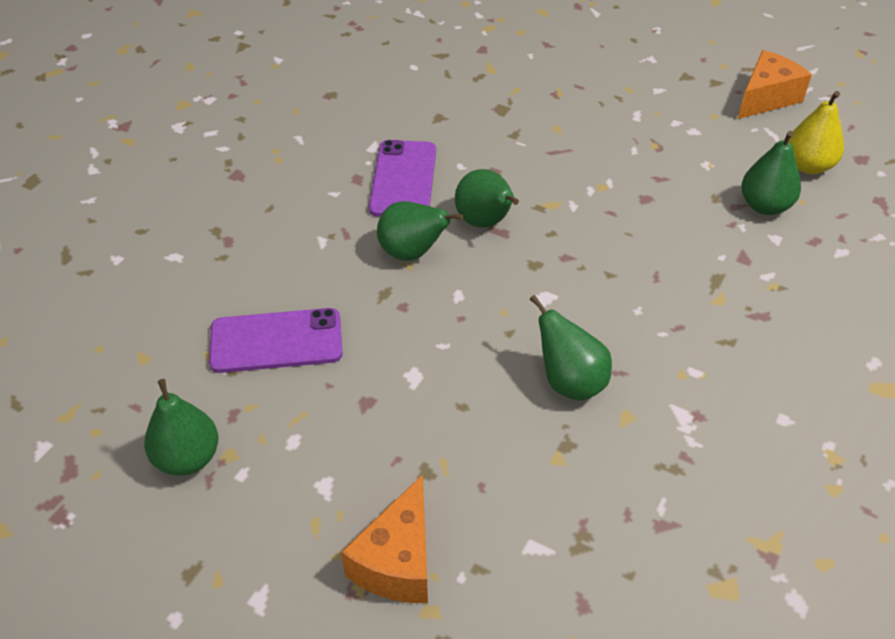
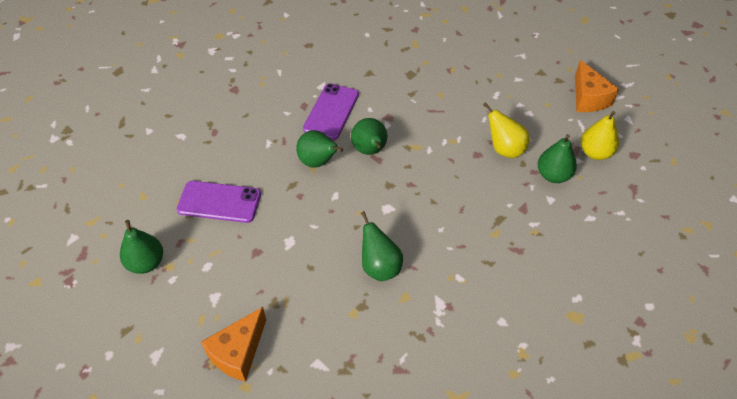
camera: 15 degrees right, 5 degrees up
(681, 184) = (504, 149): none -> yellow pear
(766, 98) = (588, 98): orange cheese -> orange cheese turned 105 degrees clockwise

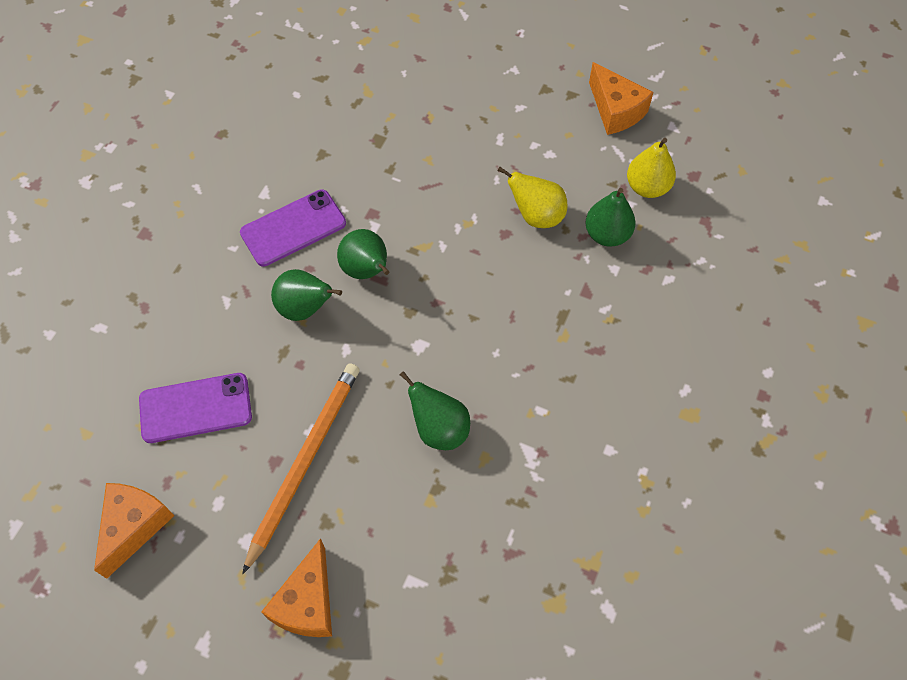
camera: 20 degrees left, 10 degrees up
(146, 263) = (134, 526): green pear -> orange cheese
(276, 258) = (304, 462): none -> orange pencil
(331, 111) = (293, 228): purple phone -> purple phone turned 60 degrees clockwise

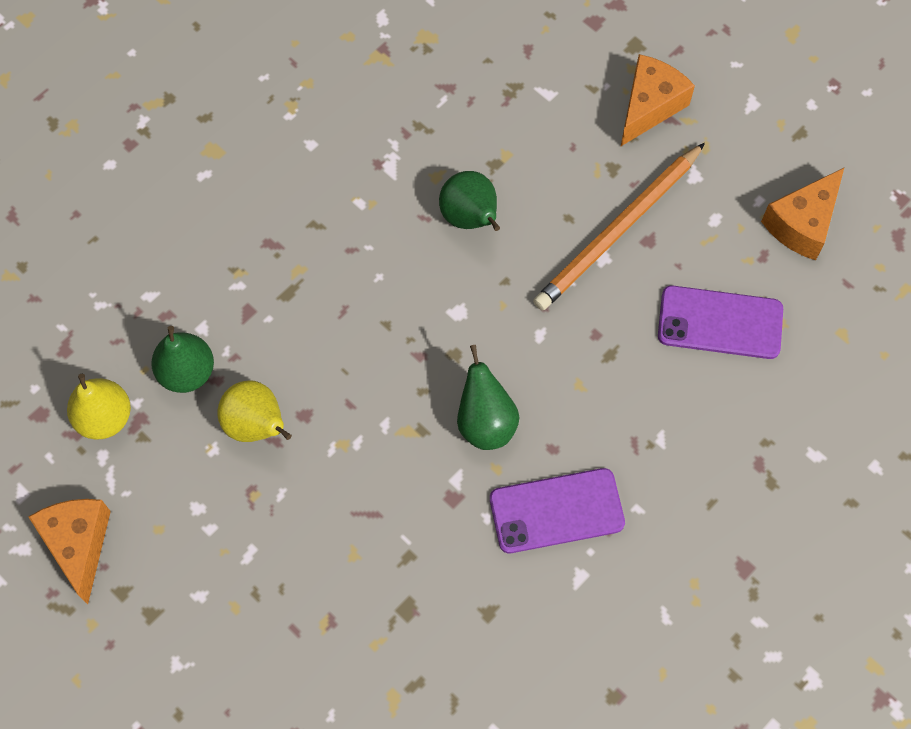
camera: 160 degrees left, 5 degrees up
(305, 308) = (571, 399): green pear -> none

